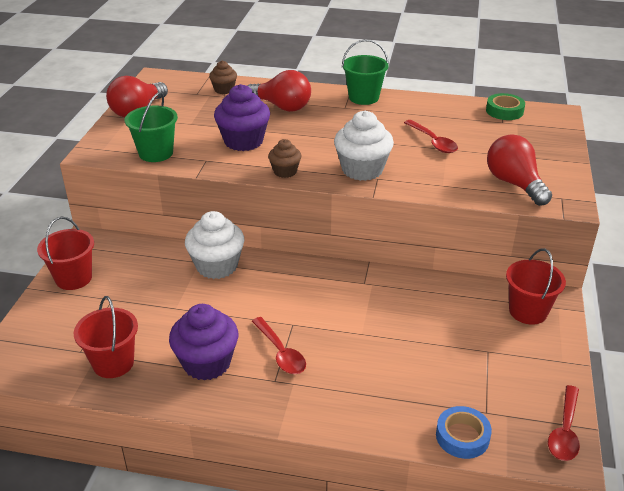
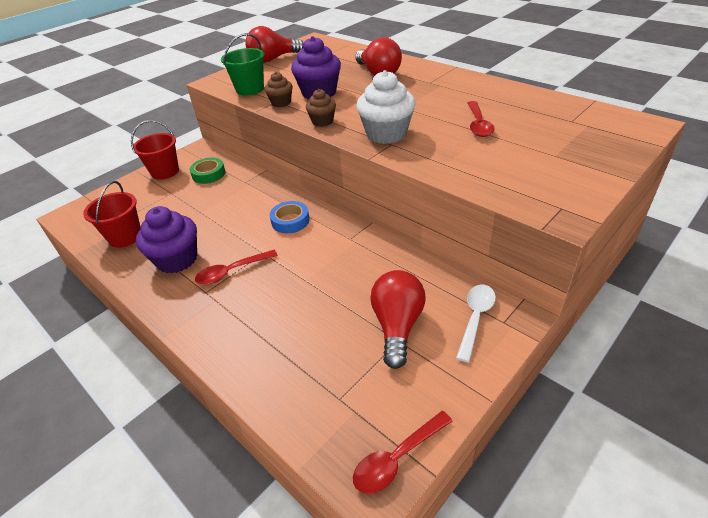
camera: 35 degrees right, 5 degrees up
(217, 266) = (257, 190): white cupcake -> none
(224, 90) = (349, 54): brown cupcake -> brown cupcake (281, 102)
(281, 353) = (231, 272): red spoon -> red spoon turned 60 degrees clockwise
(363, 97) = (455, 77): green bucket -> none
(462, 436) = (295, 411): blue tape -> blue tape (290, 221)
(504, 111) = (585, 111): green tape -> green tape (208, 174)
(514, 184) = (521, 180): red light bulb -> red light bulb (397, 326)
(528, 311) = (475, 318): red bucket -> white spoon

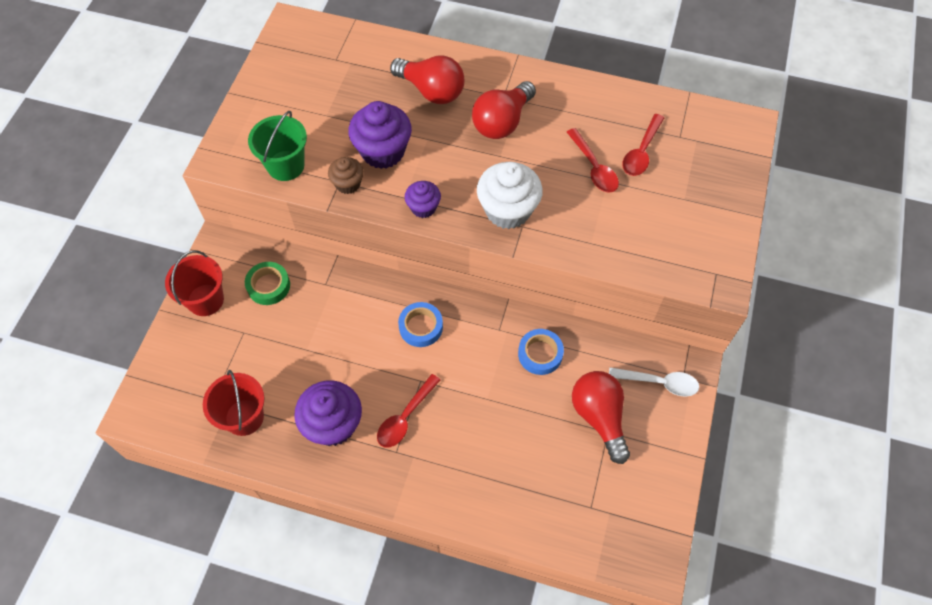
camera: 30 degrees left, 20 degrees up
(273, 59) = (268, 88): red light bulb -> red light bulb (502, 122)
(322, 121) = (423, 207): brown cupcake -> purple cupcake
(373, 264) = (540, 354): none -> blue tape
(397, 458) = (660, 536): red spoon -> red spoon (641, 152)
(475, 318) = (659, 383): white spoon -> white spoon turned 105 degrees clockwise

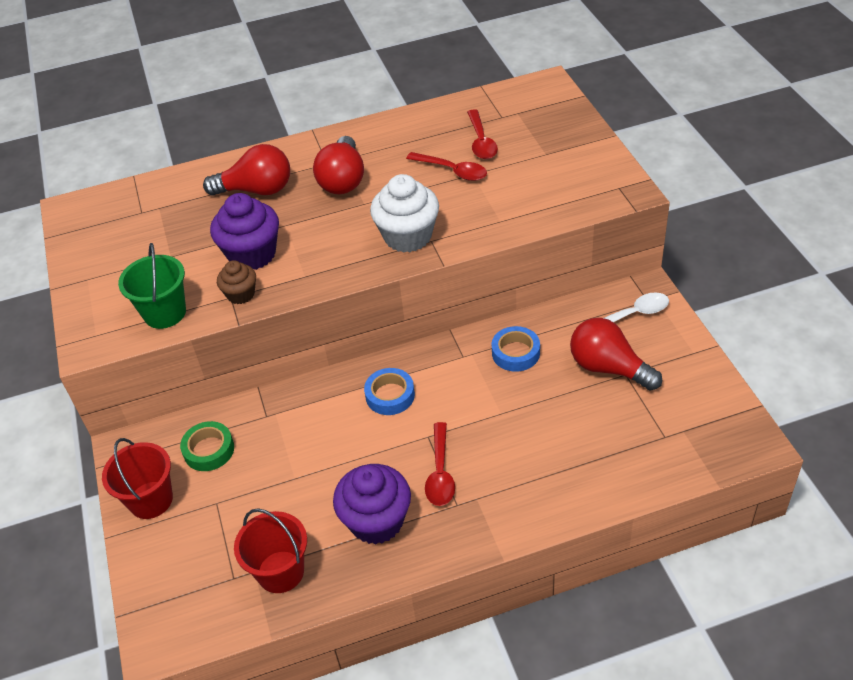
camera: 30 degrees left, 15 degrees down
(423, 207) = (330, 274): purple cupcake -> none

